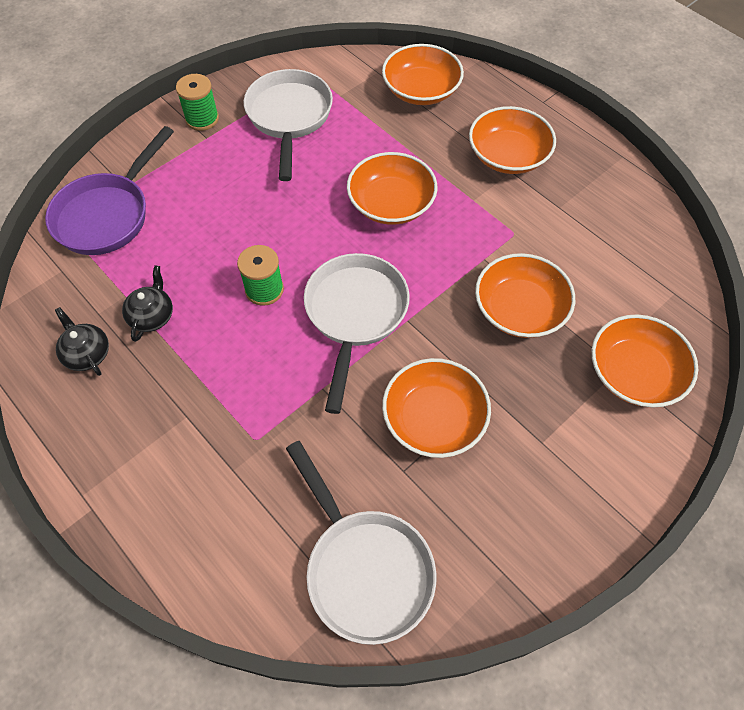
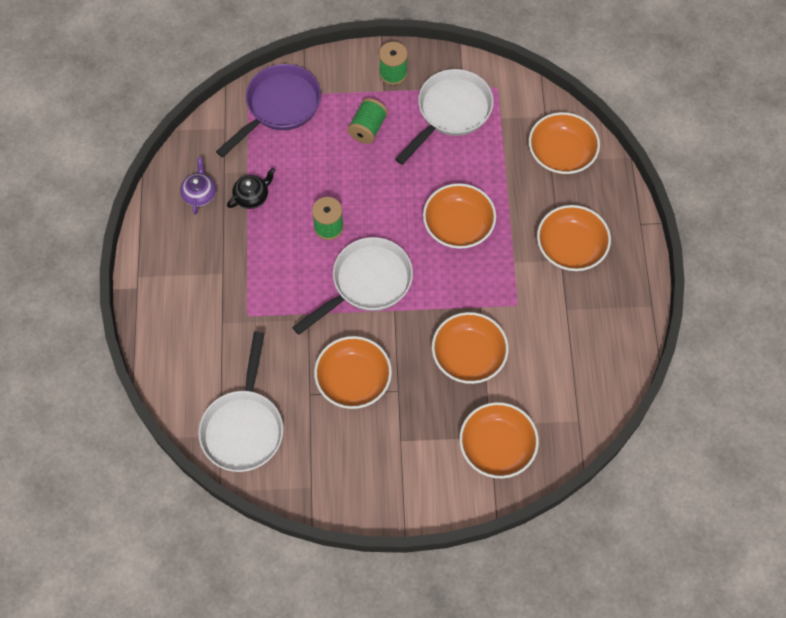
camera: 40 degrees right, 5 degrees up
(87, 353) = (200, 194): black teapot -> purple teapot
(107, 215) = (279, 107): purple pan -> purple pan turned 150 degrees clockwise
(221, 178) = (367, 128): none -> green spool

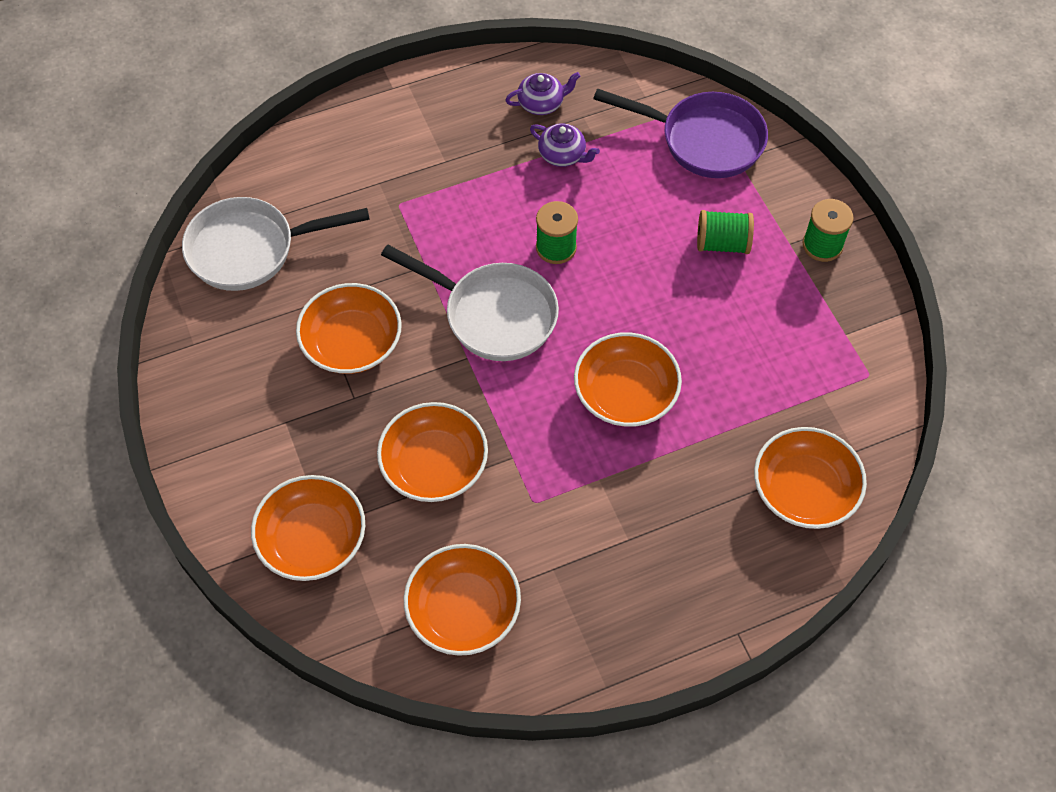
camera: 70 degrees right, 5 degrees down
(252, 196) = (563, 155): black teapot -> purple teapot
(450, 112) = (797, 331): white pan -> none
(571, 247) = (655, 547): orange bowl -> orange bowl (463, 610)

